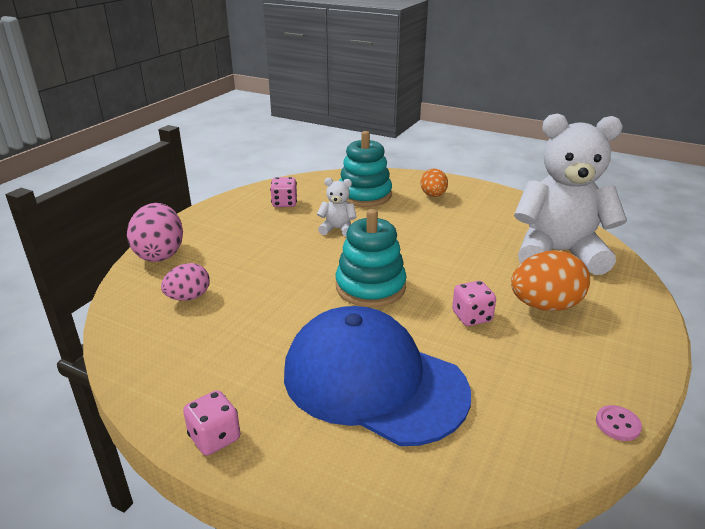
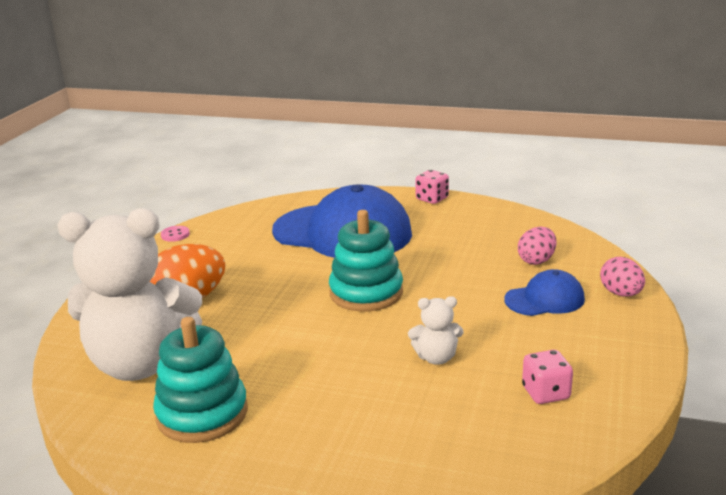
camera: 170 degrees right, 5 degrees down
(160, 254) = (621, 294): pink egg -> pink egg, size x0.62
(223, 258) = (545, 299): none -> blue cap
(364, 195) = (426, 434): turquoise stacking toy -> turquoise stacking toy (202, 414)
(433, 195) = (305, 452): orange egg -> none
(471, 317) = (264, 281): pink dice -> none

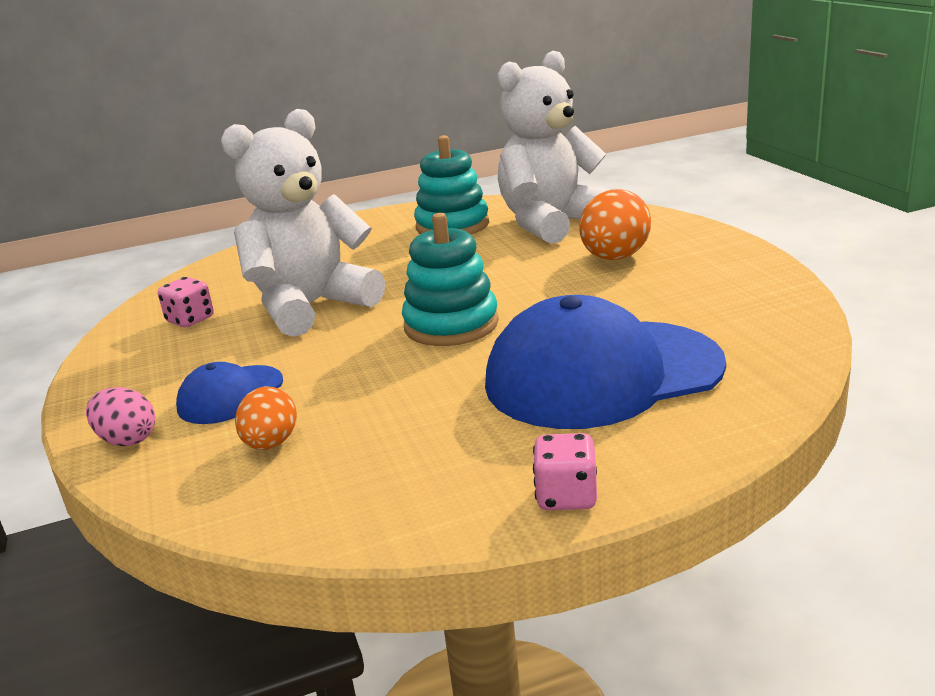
camera: 145 degrees right, 0 degrees up
(175, 235) = (795, 289): pink button -> none
(436, 358) = (311, 307): white teddy bear -> white teddy bear, size x2.41
(536, 260) = (271, 444): pink egg -> orange egg

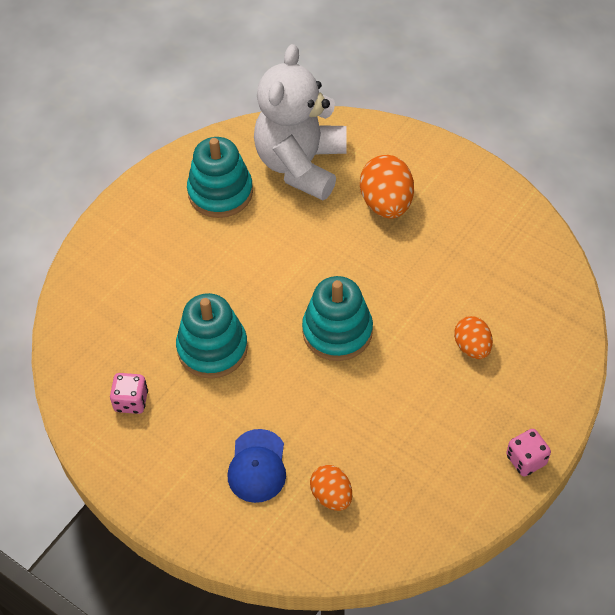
camera: 35 degrees left, 30 degrees up
(127, 440) = (235, 535): pink egg -> none
(311, 307) = (212, 348): white teddy bear -> turquoise stacking toy
(602, 374) = (472, 347): blue cap -> orange egg

